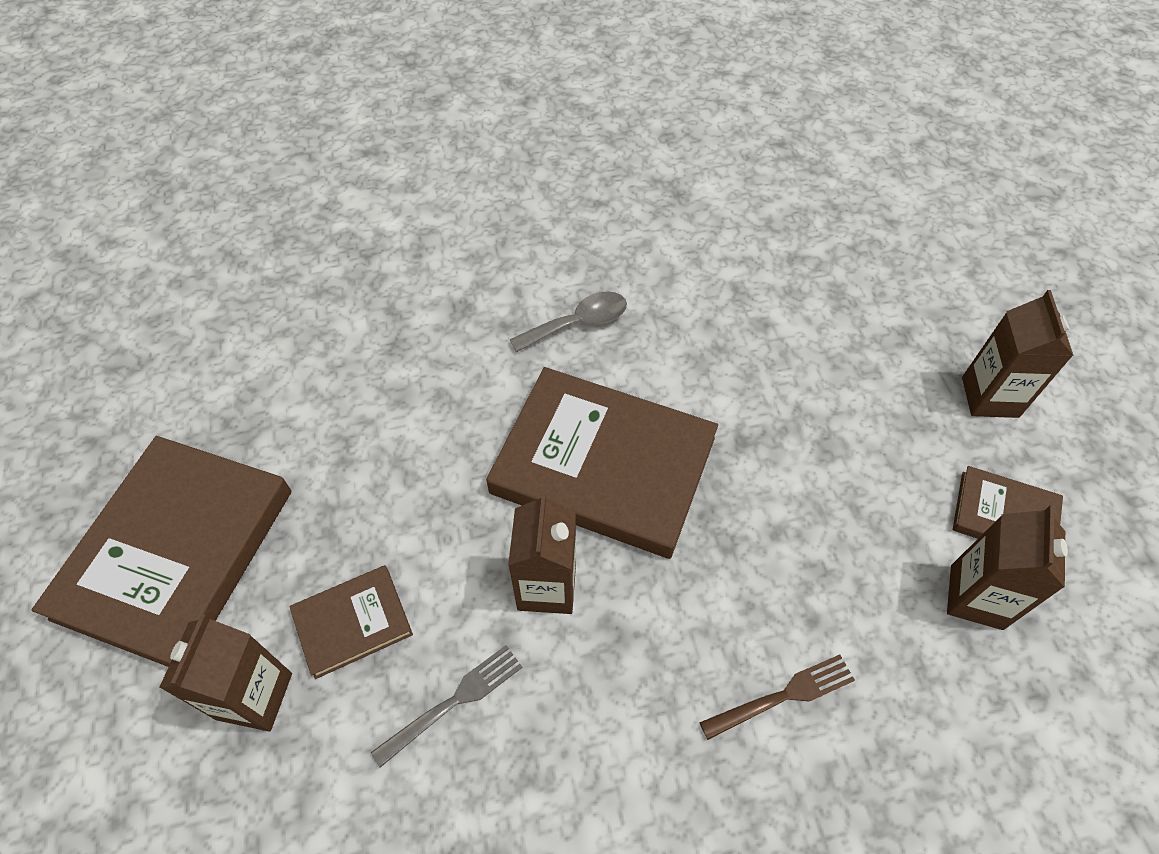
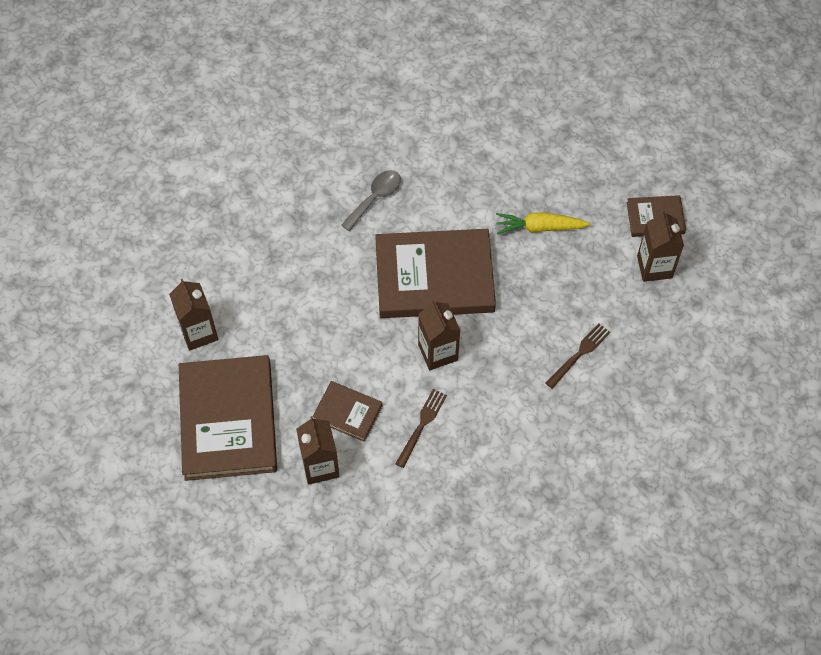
camera: 25 degrees left, 5 degrees up
(352, 622) = (347, 412): brown book -> brown book turned 75 degrees clockwise
(454, 701) = (422, 425): grey fork -> brown fork
(803, 456) = (540, 227): none -> yellow carrot
(990, 397) = (627, 151): brown carton -> brown carton (199, 332)

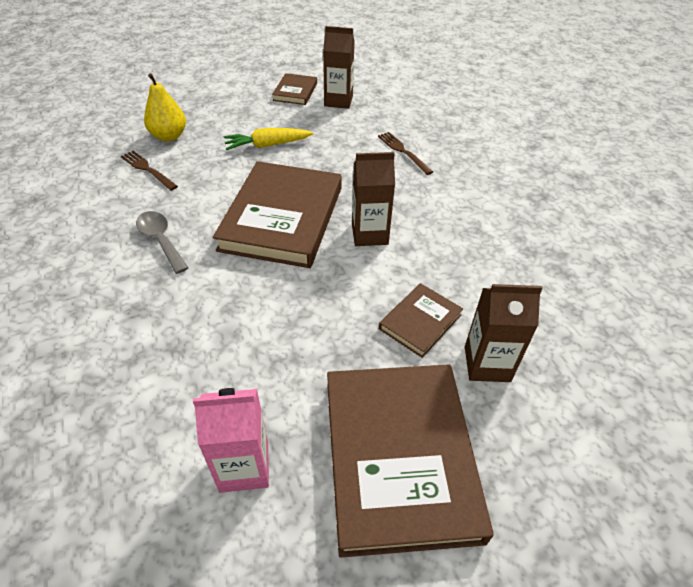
camera: 75 degrees left, 15 degrees down
(199, 332) = (244, 466): brown carton -> pink carton
(228, 420) = (399, 457): brown book -> brown book turned 75 degrees clockwise
(422, 425) = (450, 264): brown fork -> brown fork (147, 169)
(519, 138) = (169, 136): none -> yellow pear
(540, 227) = (268, 145): yellow carrot -> yellow carrot turned 60 degrees clockwise

